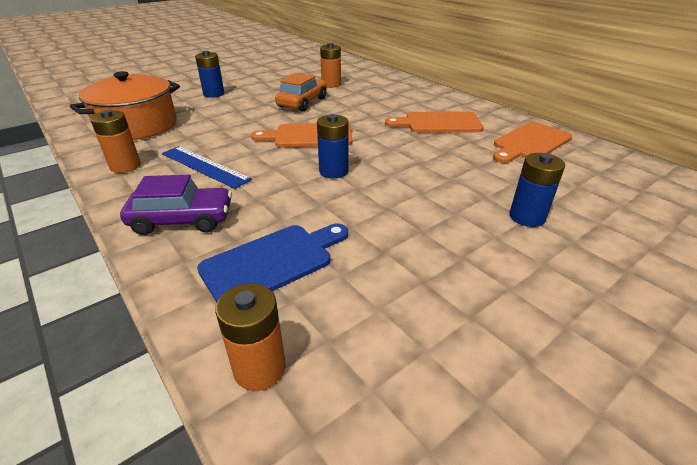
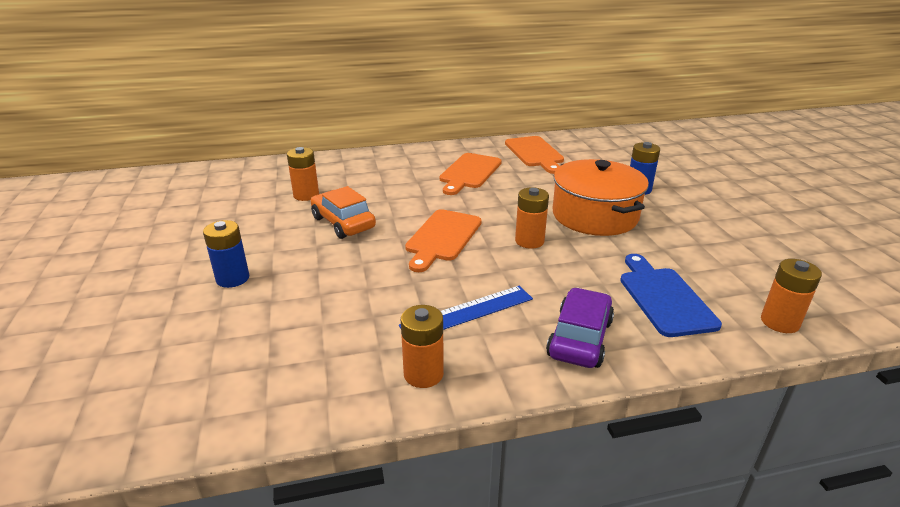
camera: 65 degrees left, 5 degrees down
(137, 125) = (286, 358): orange pot -> orange pot (594, 215)
(333, 171) = (529, 241): blue battery -> orange battery

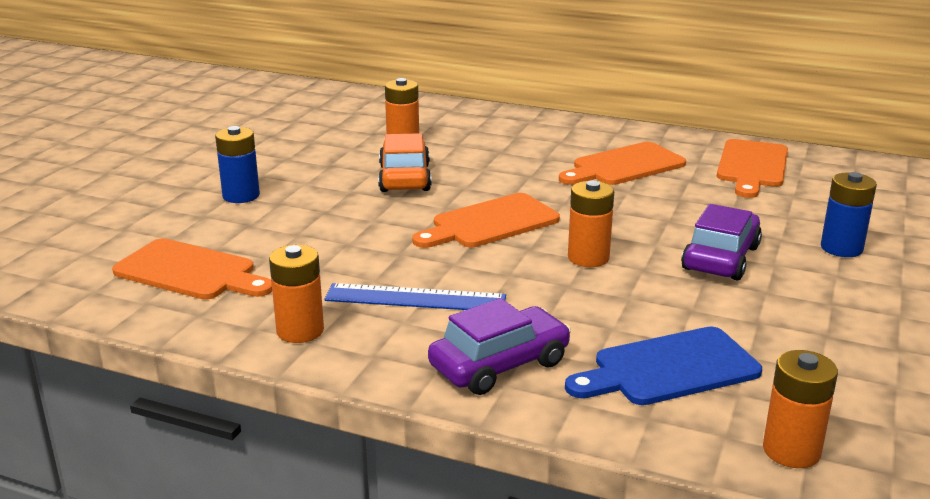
camera: 35 degrees right, 5 degrees down
(272, 362) = (190, 272): none -> orange cutting board
(594, 215) = (721, 258): orange pot -> purple car
(664, 298) = (669, 368): blue cutting board -> blue cutting board turned 135 degrees counterclockwise

